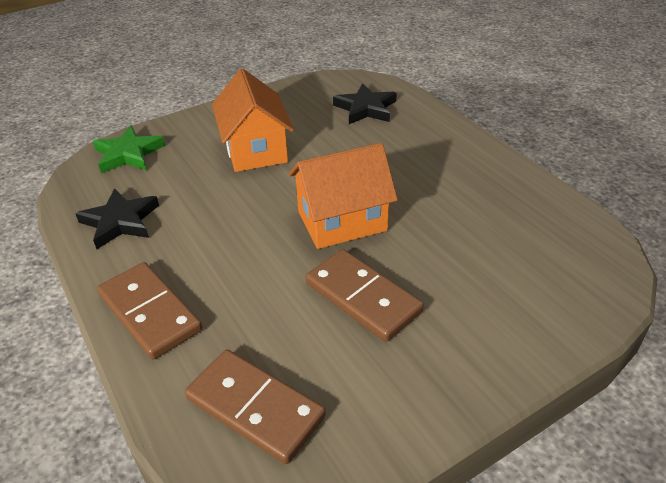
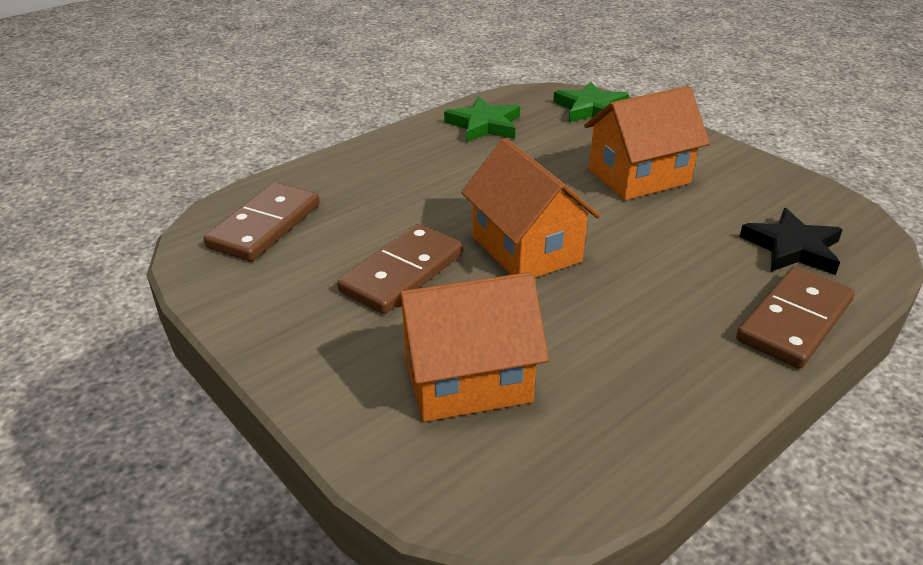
camera: 80 degrees right, 5 degrees down
(120, 221) = (484, 125): black star -> green star
(149, 312) = (370, 160): brown domino -> brown domino (794, 321)
(499, 270) = (467, 380): none -> orange house

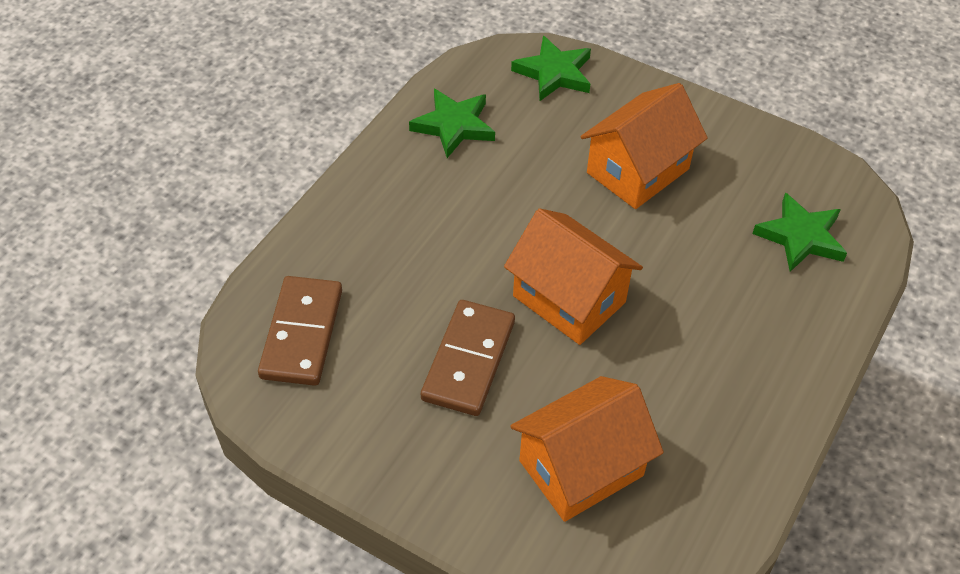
camera: 20 degrees left, 15 degrees up
(792, 248) = (800, 237): black star -> green star
(794, 321) = (822, 326): brown domino -> none

